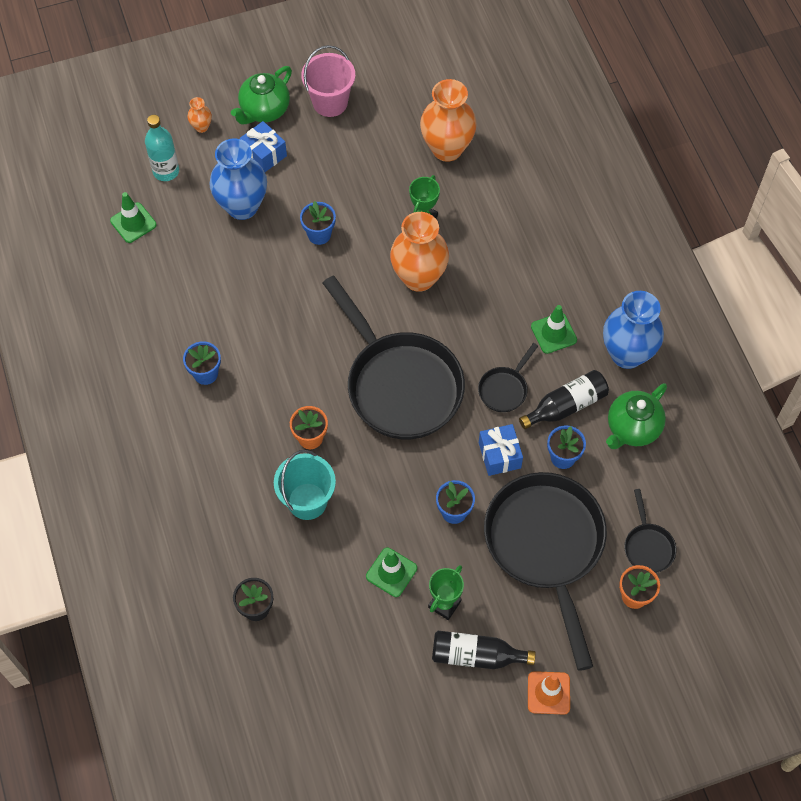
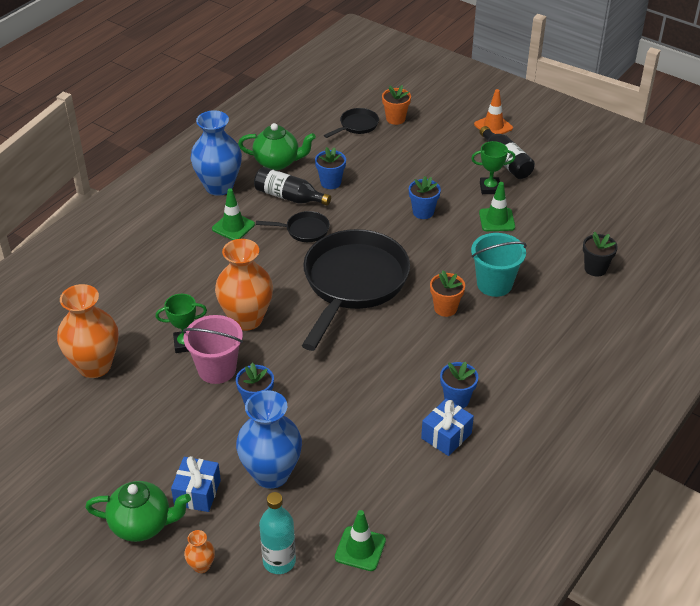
camera: 125 degrees left, 20 degrees down
(330, 102) = (95, 477): pink bucket -> pink bucket (217, 369)
(499, 455) = (359, 210): blue gift -> blue gift (446, 436)
(546, 546) = (402, 164): black pan -> none

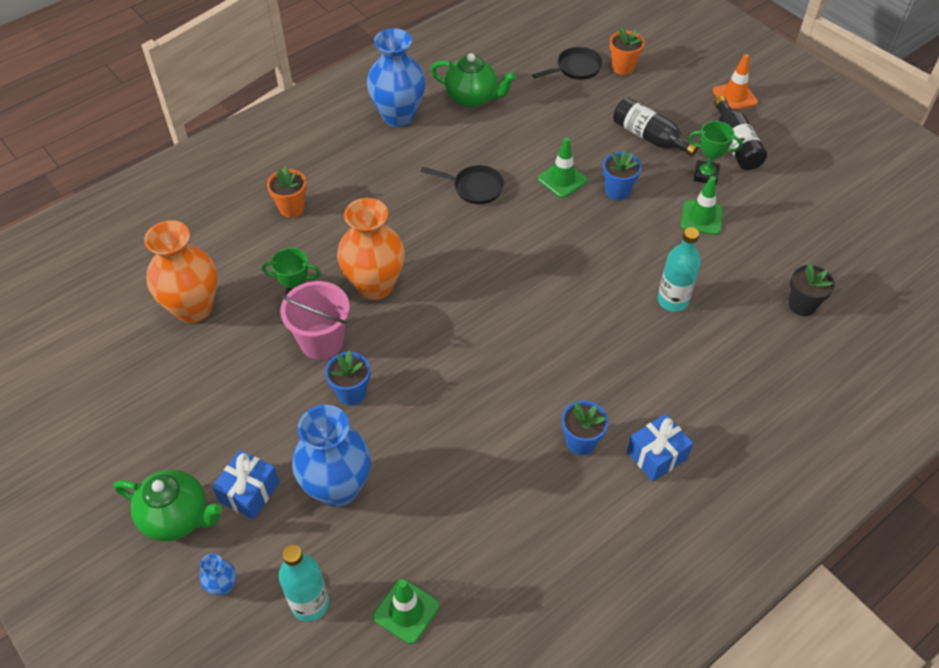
camera: 15 degrees right, 10 degrees up
(201, 566) = (223, 586): orange vase -> blue vase
(233, 227) = (398, 168): green traffic cone -> green traffic cone (562, 180)
(289, 197) = (471, 143): black bottle -> black bottle (649, 137)
(330, 182) = (523, 134): blue flower pot -> none
(353, 283) = (508, 265): black pan -> none
(445, 308) = (605, 320): orange flower pot -> orange flower pot (291, 208)
(446, 436) = (553, 487): blue gift -> blue gift (656, 455)
(494, 284) = (672, 300): turquoise bucket -> turquoise bottle

